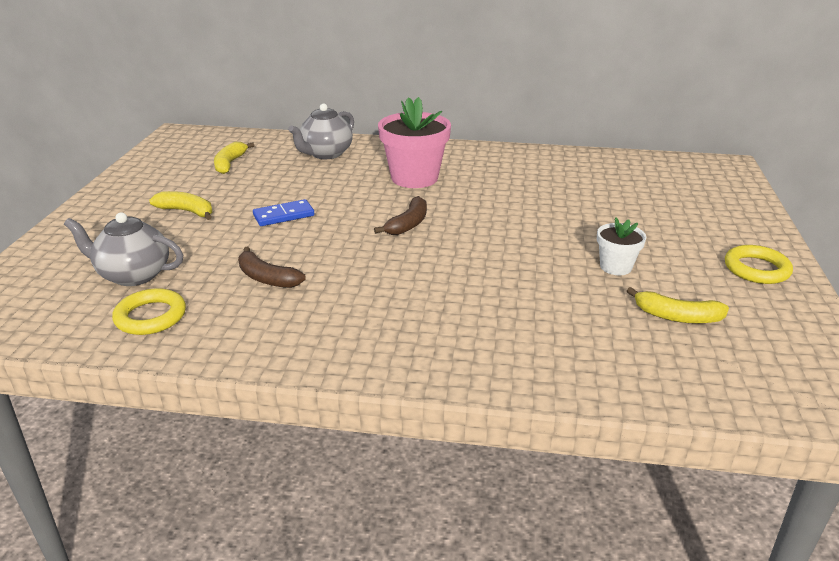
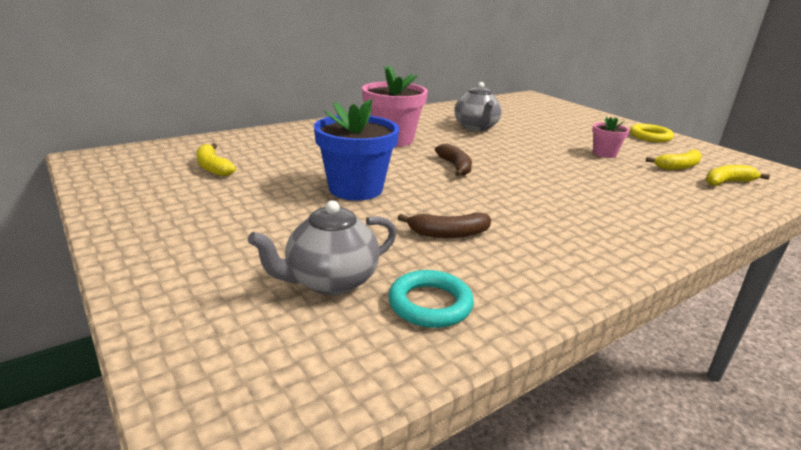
camera: 45 degrees left, 5 degrees down
(150, 316) = (430, 304): yellow ring -> turquoise ring
(187, 211) = (258, 214): yellow banana -> yellow banana (727, 182)
(284, 215) = (356, 189): blue domino -> blue flower pot
(325, 154) = (288, 140): grey teapot -> grey teapot (476, 127)
(615, 267) = (604, 154): white flower pot -> pink flower pot

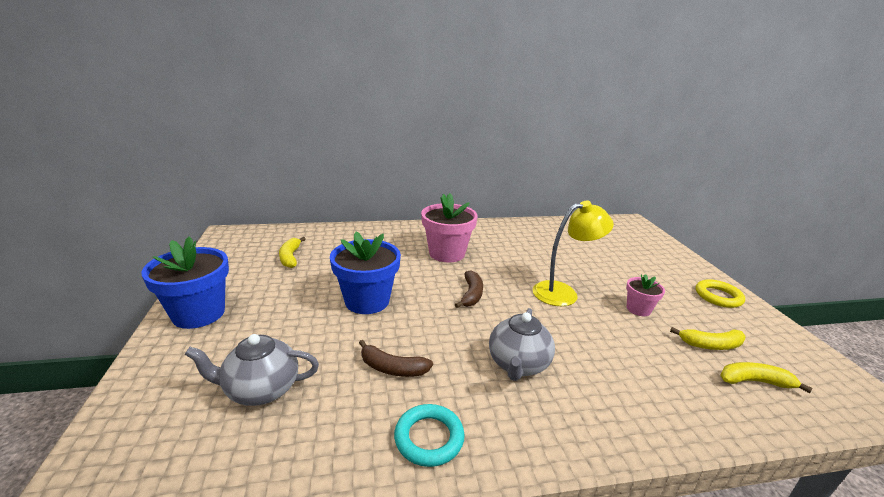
camera: 25 degrees right, 0 degrees up
(156, 236) = (199, 313): none -> blue flower pot
(430, 304) = (306, 438): turquoise ring -> turquoise ring (429, 438)
(476, 127) = (535, 252): grey teapot -> grey teapot (518, 364)
(534, 152) = (563, 292): none -> yellow lamp

